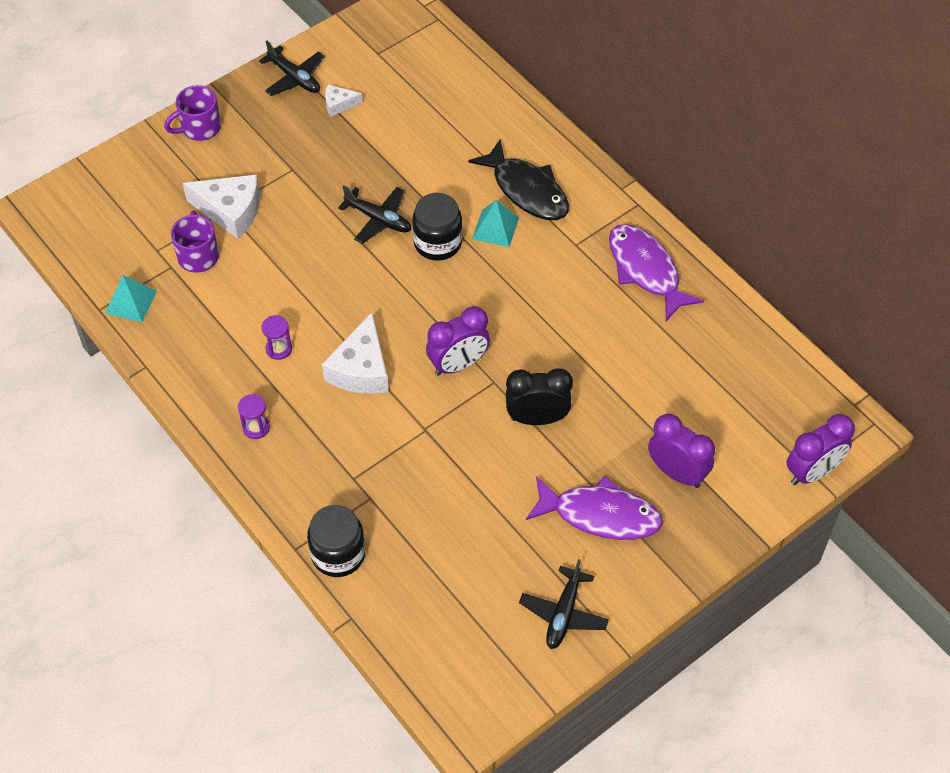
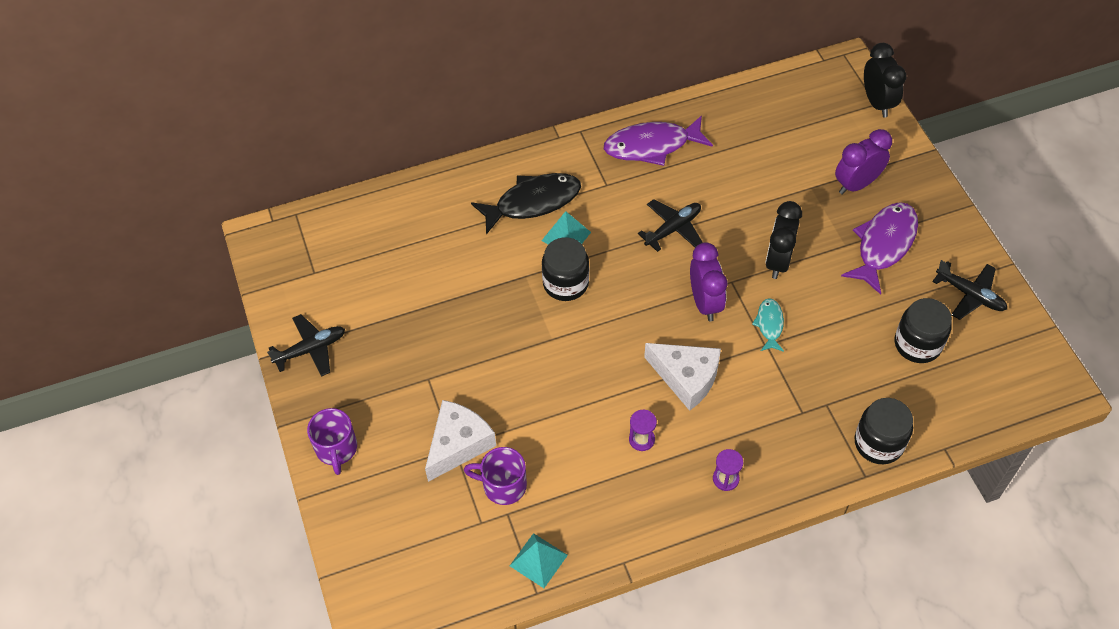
camera: 70 degrees left, 0 degrees up
(339, 104) = (364, 320): white cheese -> none
(378, 219) = (520, 322): black plane -> black plane (673, 229)
(451, 427) = (769, 324): none -> turquoise fish
(476, 570) = (917, 344): none -> black jar
(812, 472) = (877, 103): purple clock -> black clock

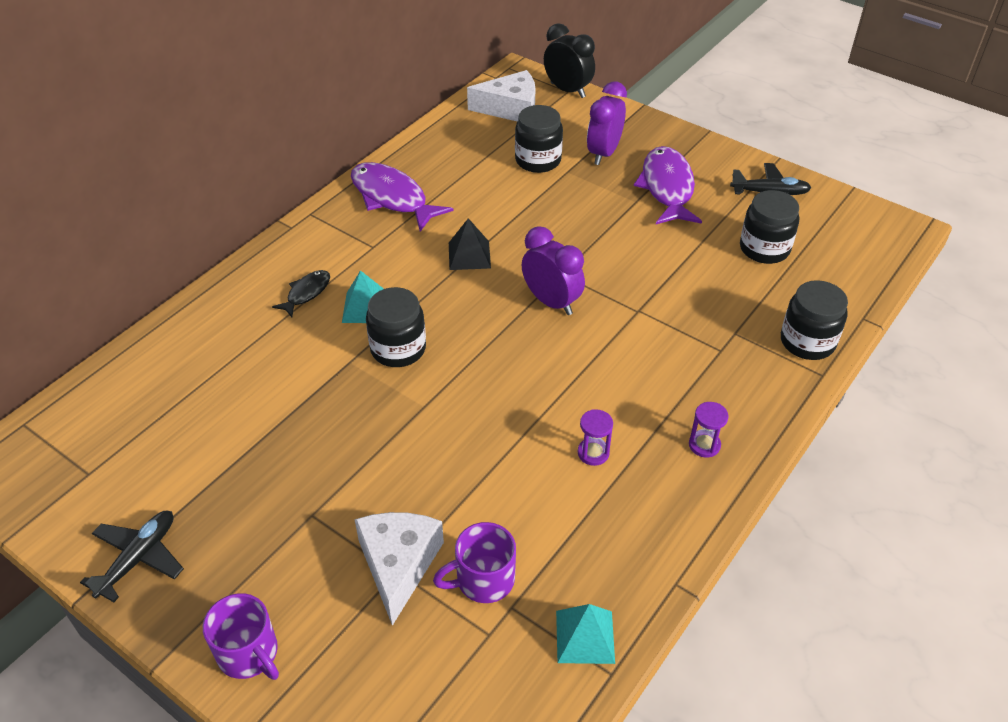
camera: 35 degrees left, 10 degrees down
(533, 202) = (306, 293): black fish -> black fish, size x0.52
(652, 146) = (392, 197): purple fish -> purple fish turned 90 degrees clockwise
(673, 229) = (469, 255): black plane -> black pyramid
(686, 378) = (589, 374): white cheese -> white cheese (510, 108)
(769, 324) = (626, 292): turquoise fish -> none
(778, 261) = (589, 239): black clock -> none
(795, 165) = (538, 160): none -> black jar

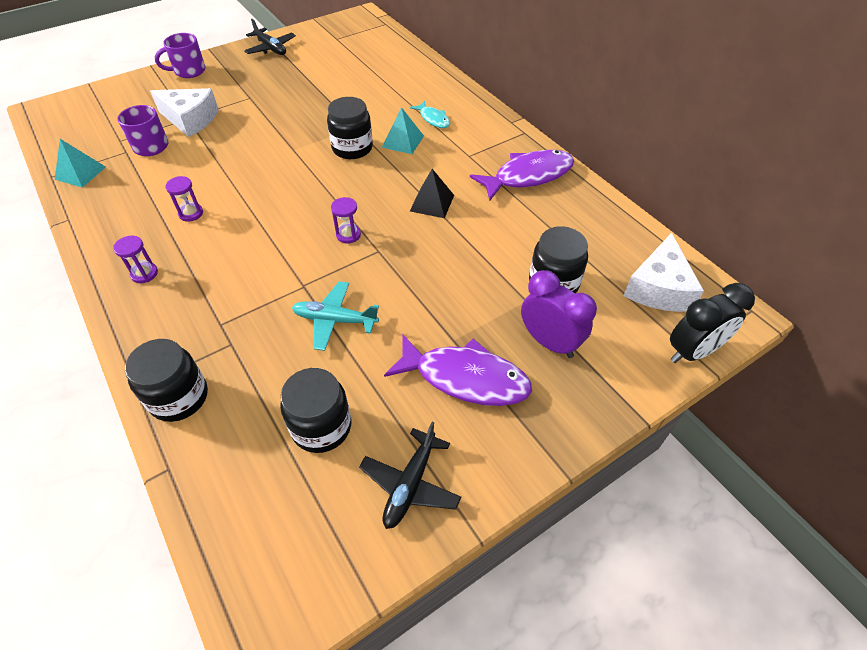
camera: 110 degrees right, 5 degrees up
(306, 293) = (433, 119): black fish -> turquoise fish
(551, 302) = (348, 235): purple clock -> purple hourglass
(663, 275) = (335, 320): none -> turquoise plane

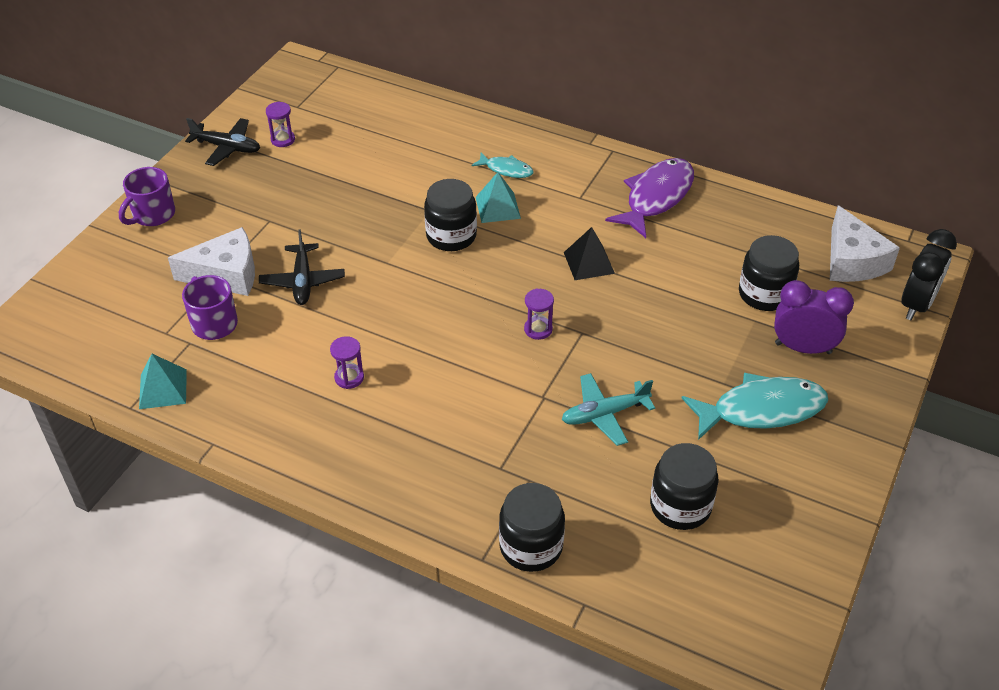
camera: 30 degrees left, 5 degrees down
(144, 274) = (369, 458): purple hourglass -> purple hourglass (283, 140)
(410, 484) = (791, 512): black plane -> black plane (302, 281)
(465, 378) = (761, 410): purple fish -> turquoise fish

